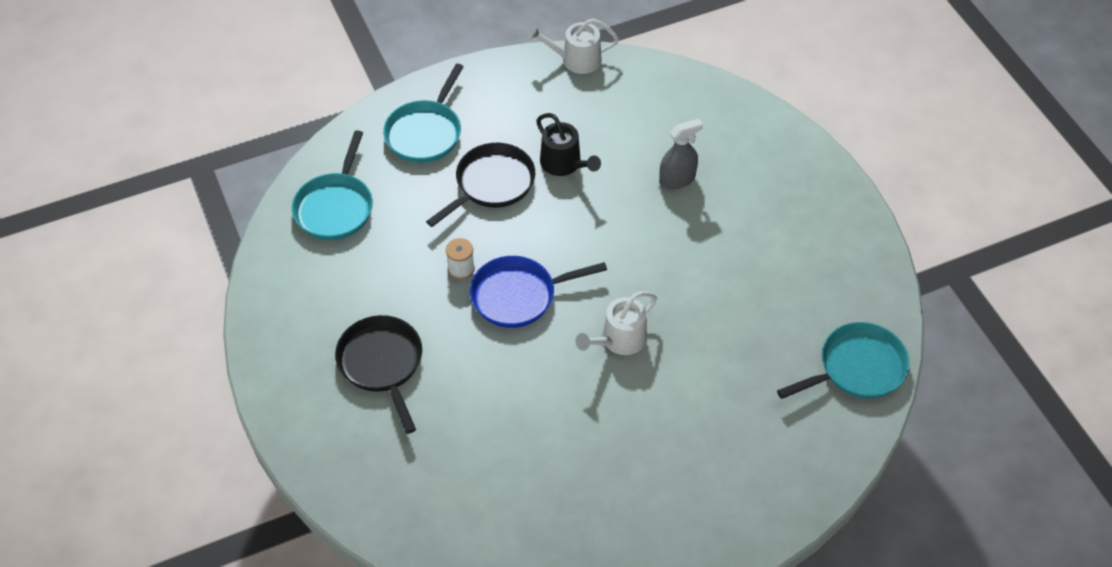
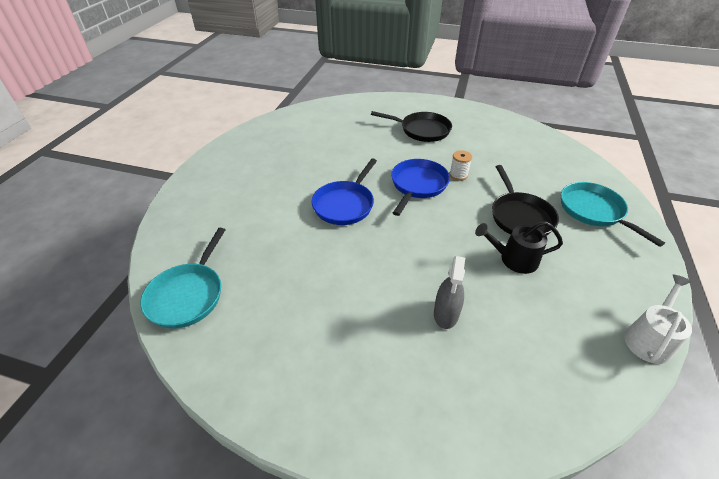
camera: 130 degrees right, 10 degrees down
(335, 207) = (546, 155): turquoise pan -> none
(619, 340) = (345, 204): white watering can -> blue pan

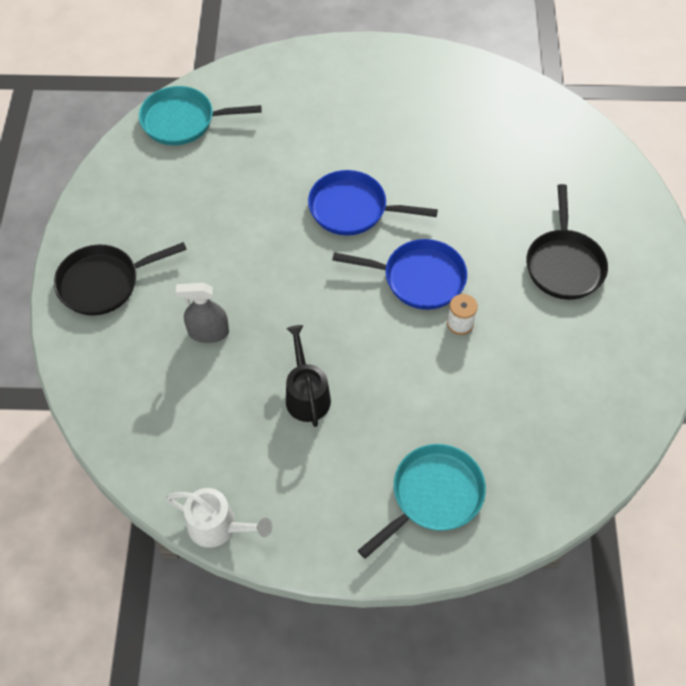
camera: 75 degrees right, 15 degrees up
(520, 216) = (391, 401): black pan -> black pan (104, 283)

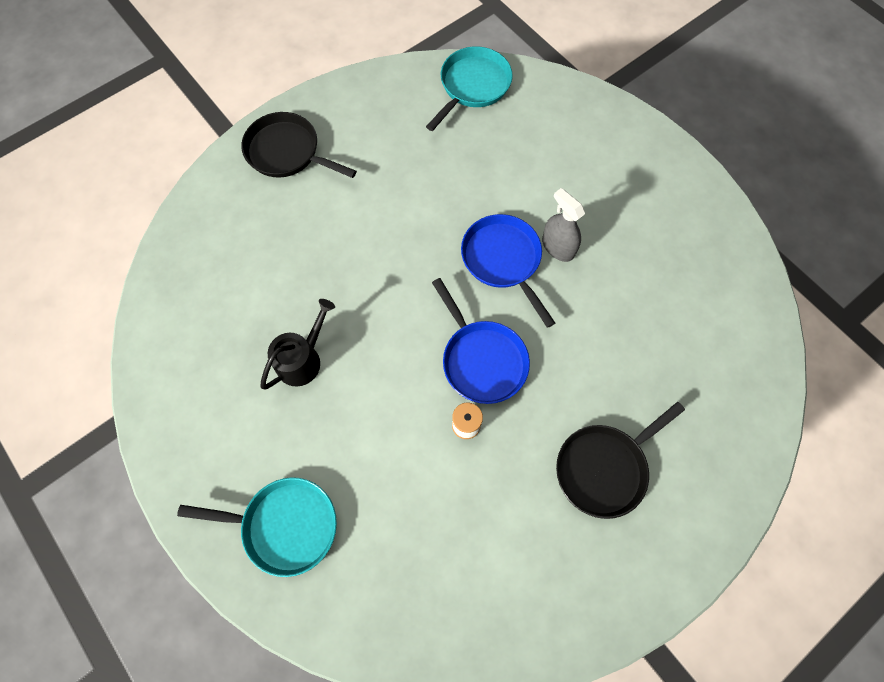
camera: 50 degrees right, 10 degrees up
(183, 121) = (472, 86): turquoise pan -> turquoise pan turned 75 degrees clockwise
(208, 332) = (302, 250): grey spray bottle -> grey spray bottle (558, 247)
(218, 526) = (144, 385): white watering can -> none

